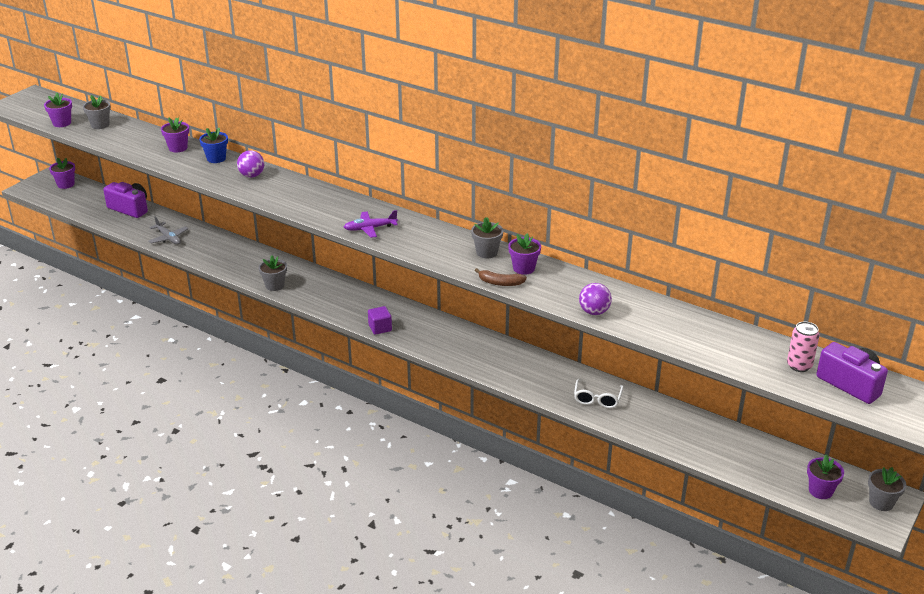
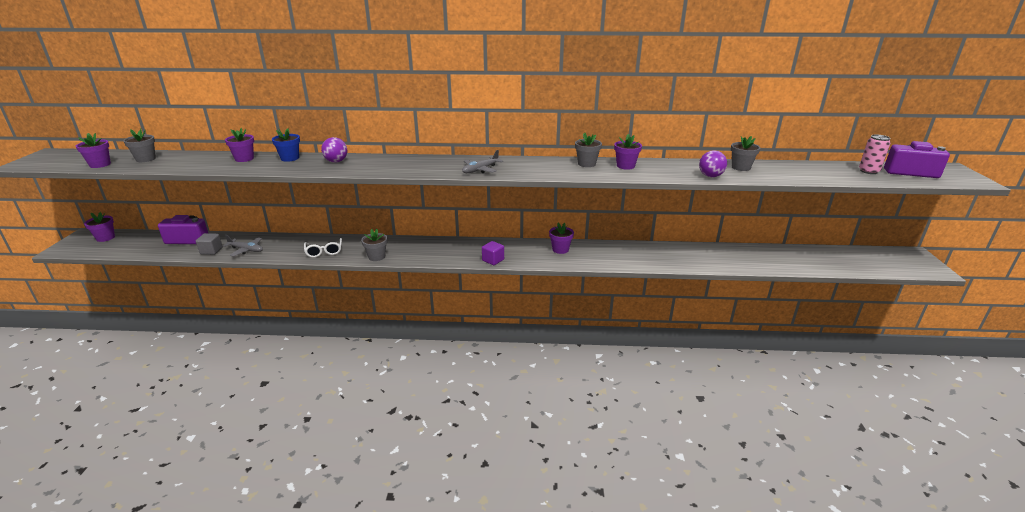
camera: 30 degrees left, 5 degrees down
(139, 229) = (211, 251): none -> grey cube
(370, 228) = (480, 170): purple plane -> grey plane
(500, 283) = (624, 176): brown banana -> none
(597, 399) = (692, 257): white glasses -> white glasses (324, 252)
(820, 491) = (879, 264): purple flower pot -> purple flower pot (560, 249)
(881, 502) = (914, 259): grey flower pot -> grey flower pot (741, 167)

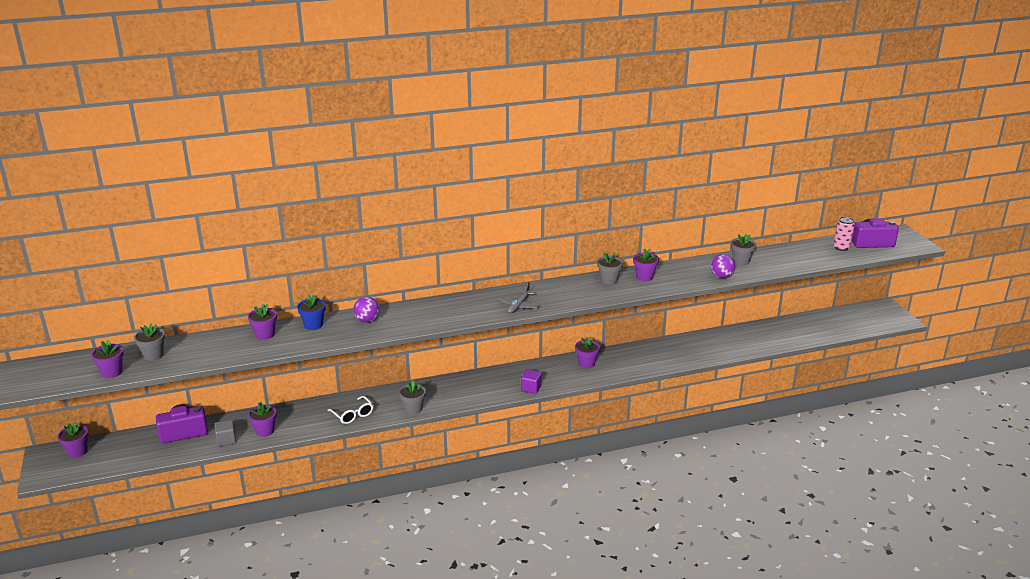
camera: 20 degrees left, 0 degrees up
(246, 250) = (265, 431): grey plane -> purple flower pot

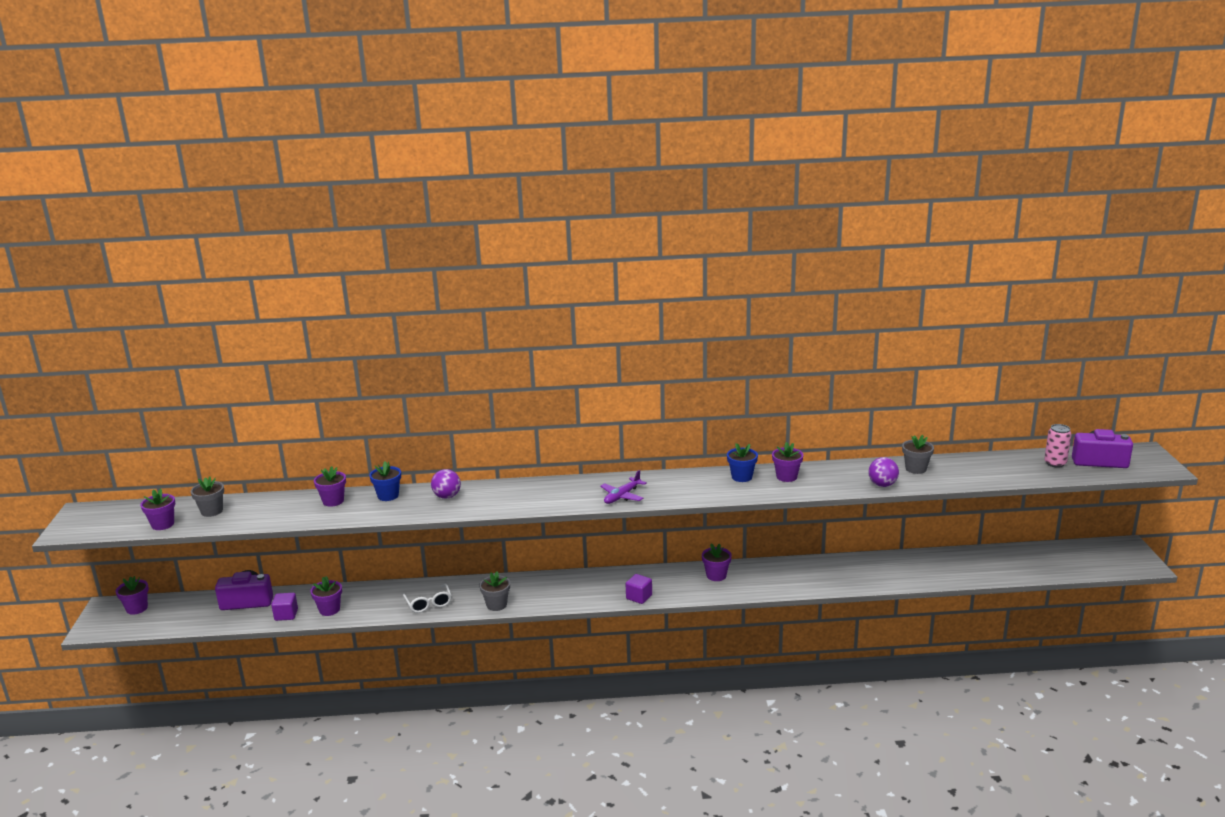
camera: 15 degrees right, 5 degrees down
(226, 440) = (286, 615): grey cube -> purple cube
(518, 305) = (622, 496): grey plane -> purple plane
(609, 280) = (741, 477): grey flower pot -> blue flower pot

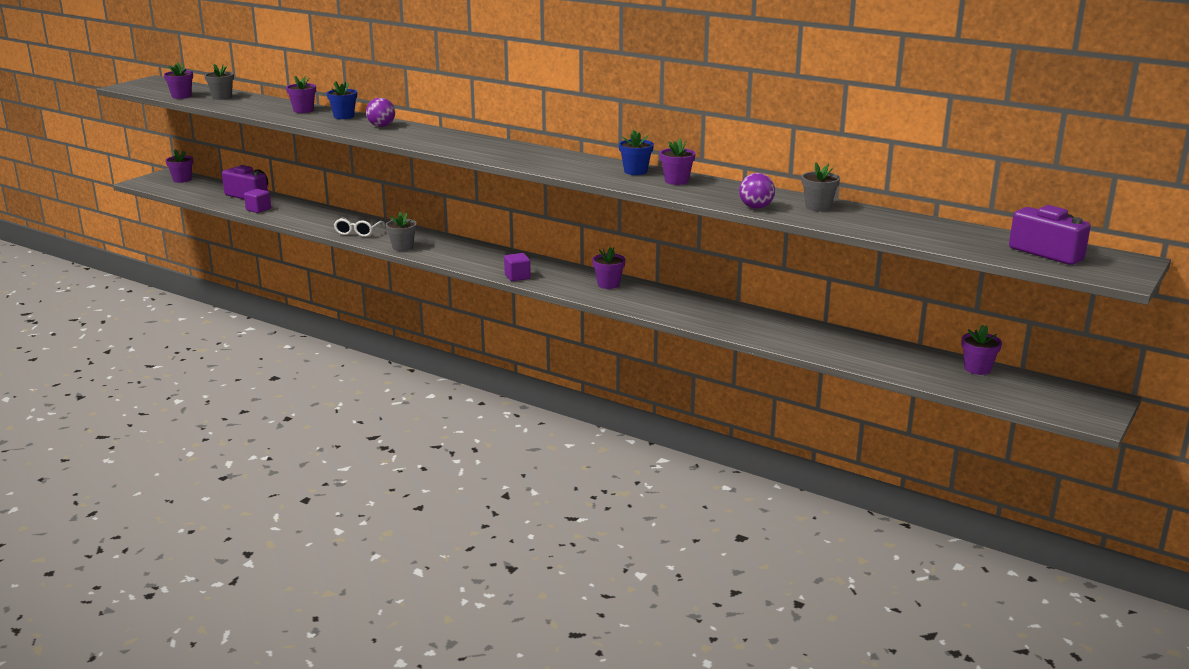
camera: 35 degrees right, 0 degrees up
(329, 610) = (289, 215): purple flower pot -> purple flower pot (977, 369)
(622, 496) = (508, 157): purple plane -> none
(1055, 463) = (988, 241): pink can -> none

